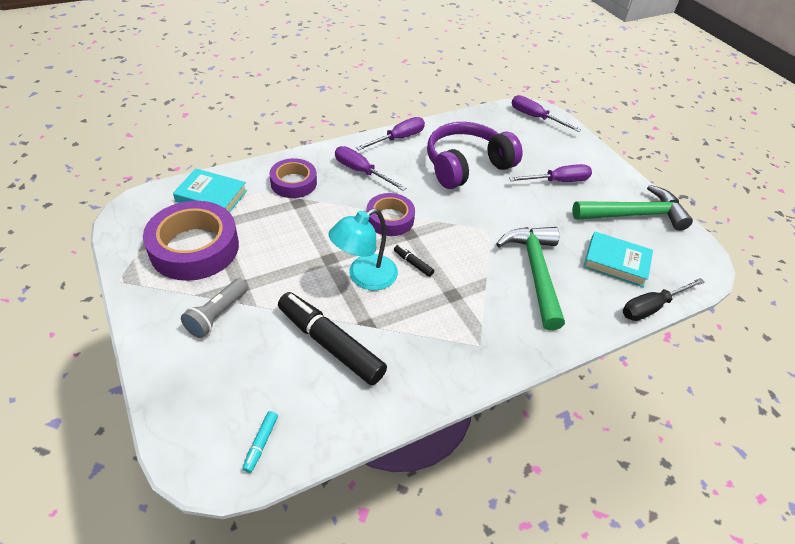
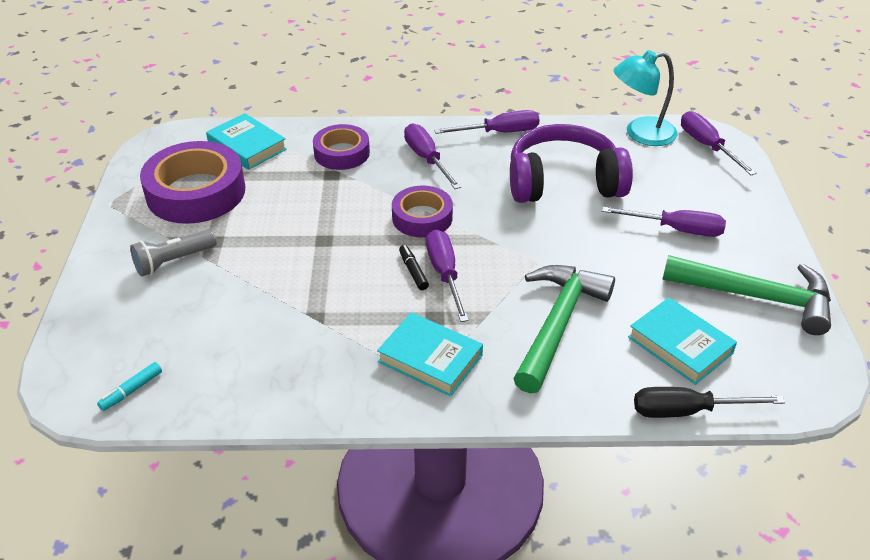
camera: 30 degrees right, 5 degrees down
(330, 344) = (263, 324): black marker -> none
(364, 277) = (347, 270): turquoise lamp -> turquoise lamp (640, 134)
(436, 258) = (445, 274): none -> purple screwdriver
(472, 328) = (430, 358): none -> turquoise book

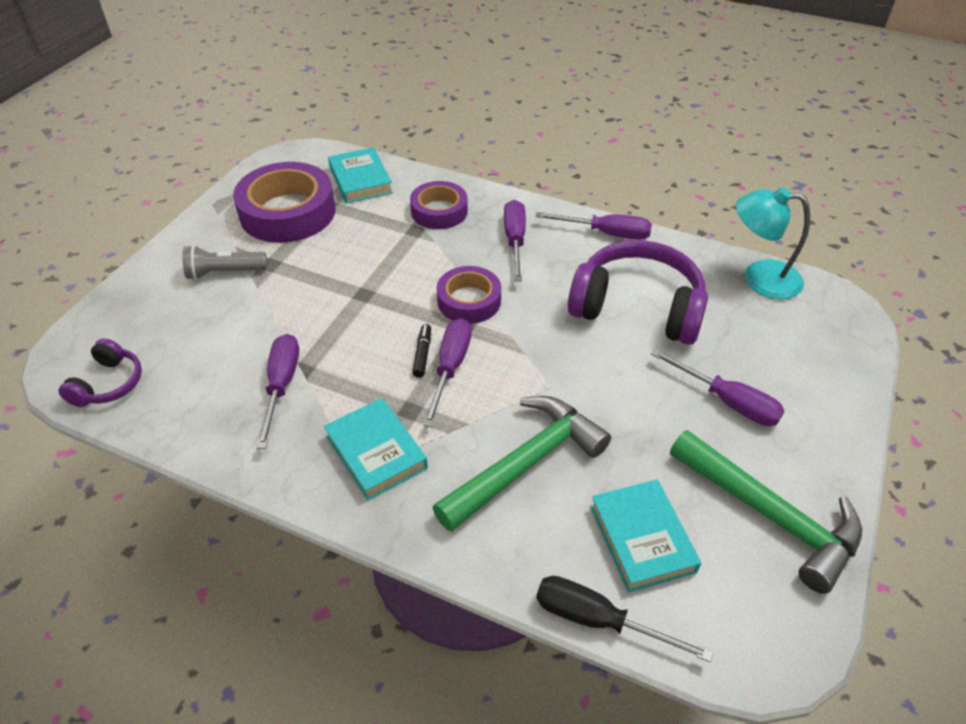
camera: 25 degrees right, 5 degrees up
(131, 390) = (108, 384): turquoise marker -> purple headphones
(707, 146) = (829, 315): purple screwdriver -> purple screwdriver (281, 385)

